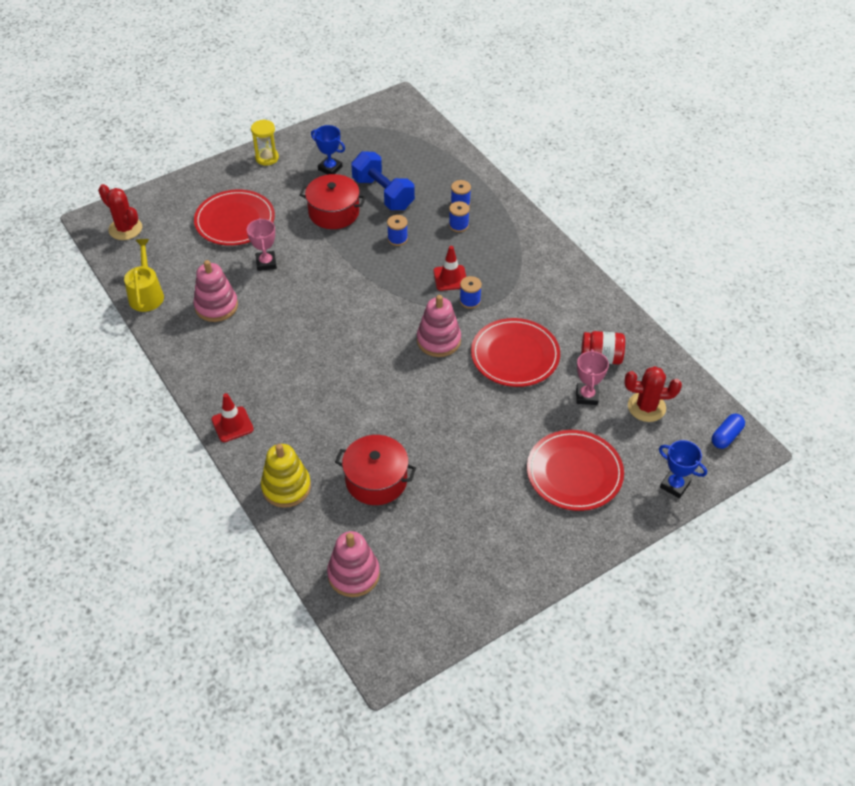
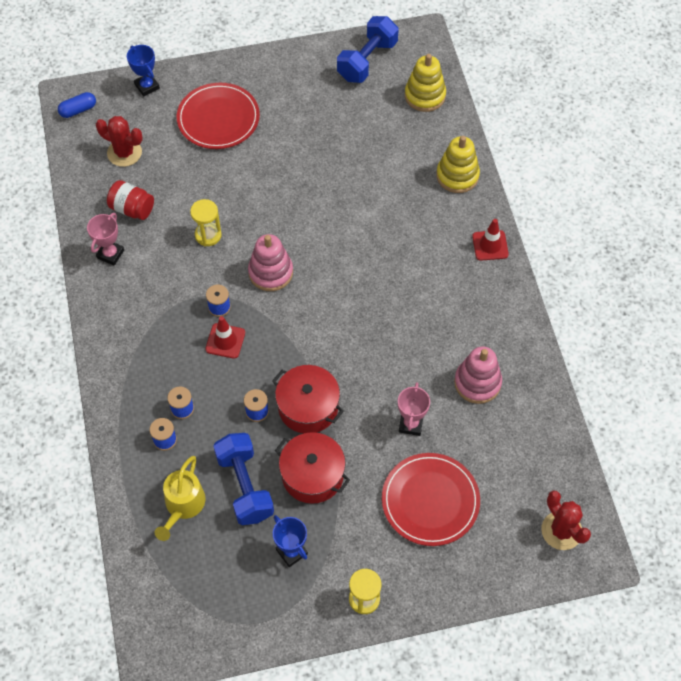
camera: 160 degrees left, 10 degrees up
(146, 294) = (549, 423): yellow watering can -> yellow watering can (183, 506)
(353, 574) = (425, 96): pink stacking toy -> yellow stacking toy
(376, 480) = (381, 160): red pot -> red pot (308, 407)
(441, 600) = (367, 61): none -> blue dumbbell
(515, 355) = (208, 235): red plate -> yellow hourglass
(586, 396) = (168, 177): pink trophy -> pink trophy (110, 254)

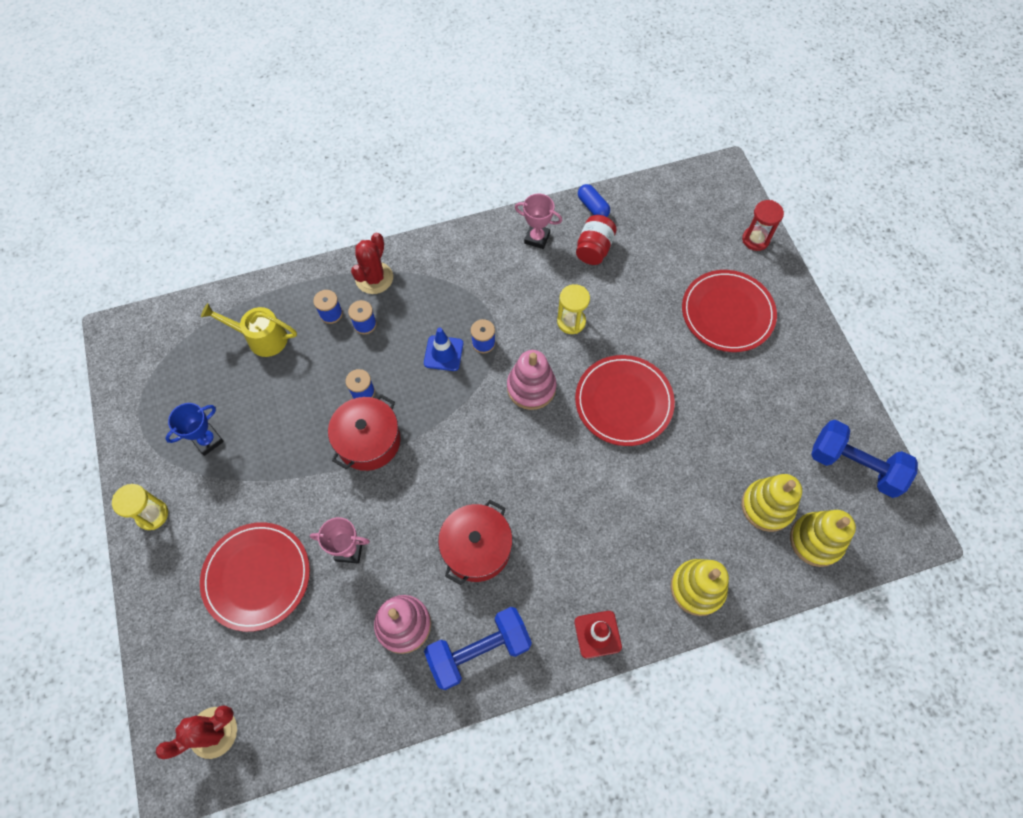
camera: 85 degrees right, 5 degrees up
(78, 110) = (709, 184): blue capsule -> blue capsule (592, 207)
(124, 153) = (663, 232): red cactus -> red cactus (374, 278)
(147, 86) = (755, 239): blue trophy -> red hourglass
(225, 341) = (443, 353): red traffic cone -> blue traffic cone
(245, 486) = (280, 390): blue dumbbell -> blue dumbbell (479, 651)
(293, 204) = (623, 402): none -> red plate
(312, 475) = (290, 453): red pot -> red pot (476, 548)
(395, 121) = (767, 506): none -> yellow stacking toy

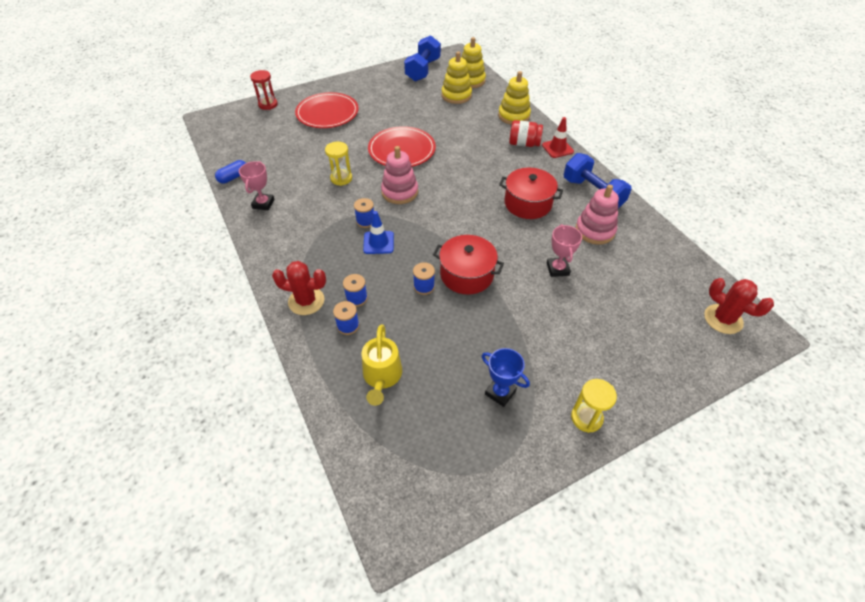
camera: 100 degrees left, 15 degrees down
(257, 577) = (603, 321): red plate -> none
(594, 249) = (274, 173): red jar -> red jar (524, 144)

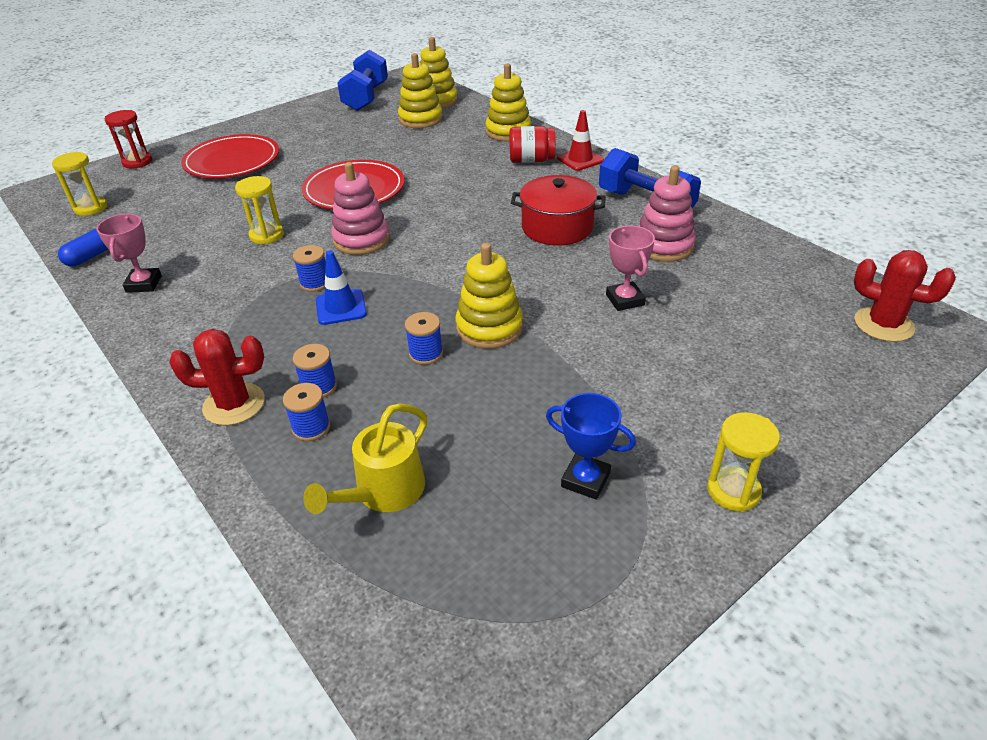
camera: 10 degrees left, 10 degrees down
(236, 138) = (91, 208): none -> yellow hourglass
(382, 377) = (383, 492): yellow watering can -> yellow watering can turned 45 degrees clockwise
(466, 274) = (489, 328): red pot -> yellow stacking toy

